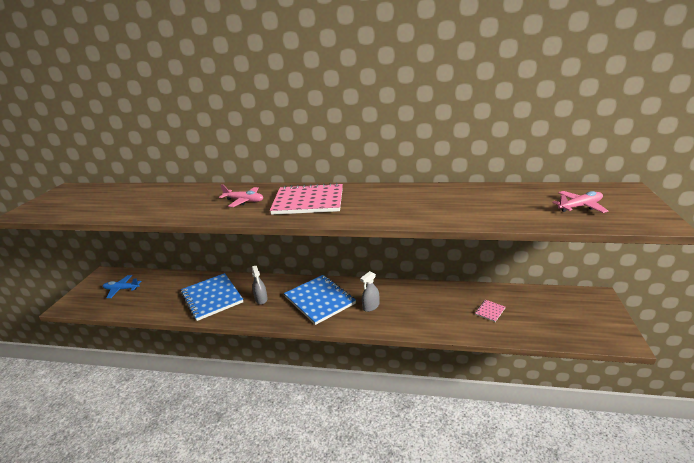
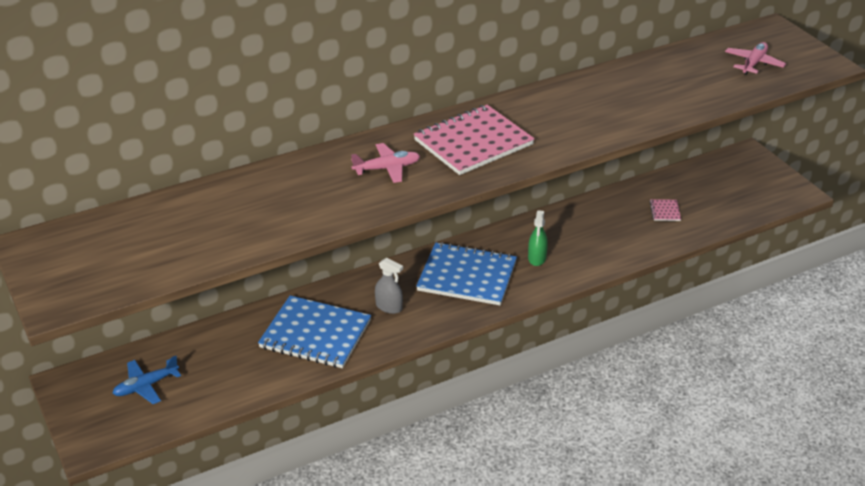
camera: 40 degrees left, 10 degrees up
(371, 306) = (537, 258): grey spray bottle -> green spray bottle

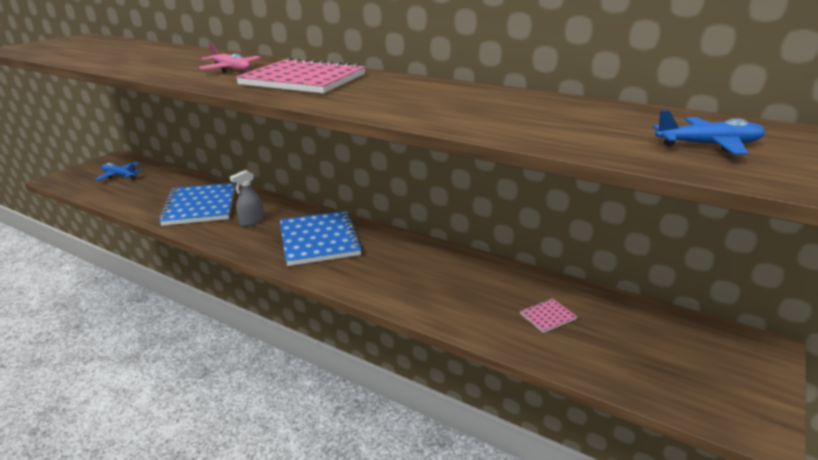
camera: 60 degrees right, 10 degrees down
(389, 307) = (252, 221): grey spray bottle -> grey spray bottle turned 45 degrees clockwise
(537, 258) = (378, 264): green spray bottle -> none
(753, 63) = (709, 145): pink plane -> blue plane

